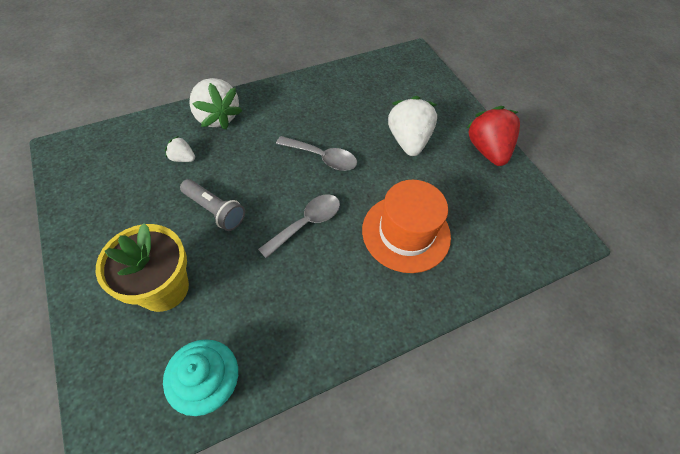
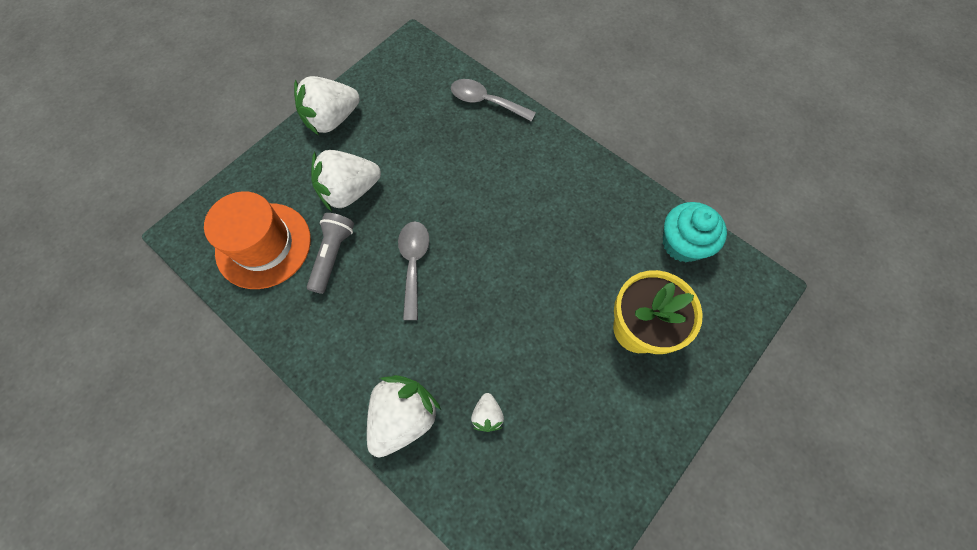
camera: 110 degrees left, 10 degrees up
(215, 210) = (535, 334): grey flashlight -> grey flashlight (333, 255)
(306, 223) = (504, 242): grey spoon -> grey spoon (486, 102)
(406, 233) = (470, 158): orange hat -> orange hat (263, 245)
(487, 150) = (332, 119): red strawberry -> white strawberry

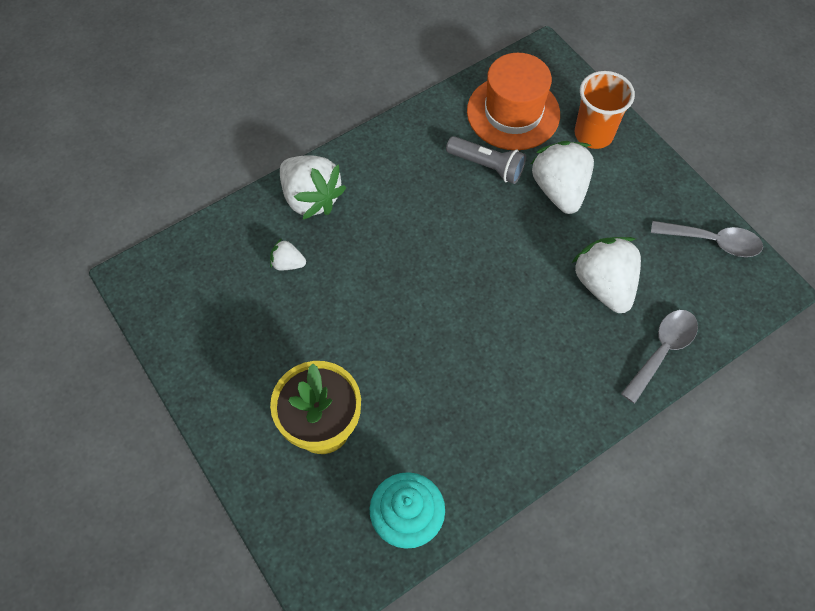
camera: 105 degrees right, 5 degrees down
(282, 174) = (593, 134): none -> orange cup
(332, 119) = (659, 186): white strawberry -> white strawberry (604, 285)
(414, 264) = (458, 232): grey spoon -> grey spoon (712, 242)

